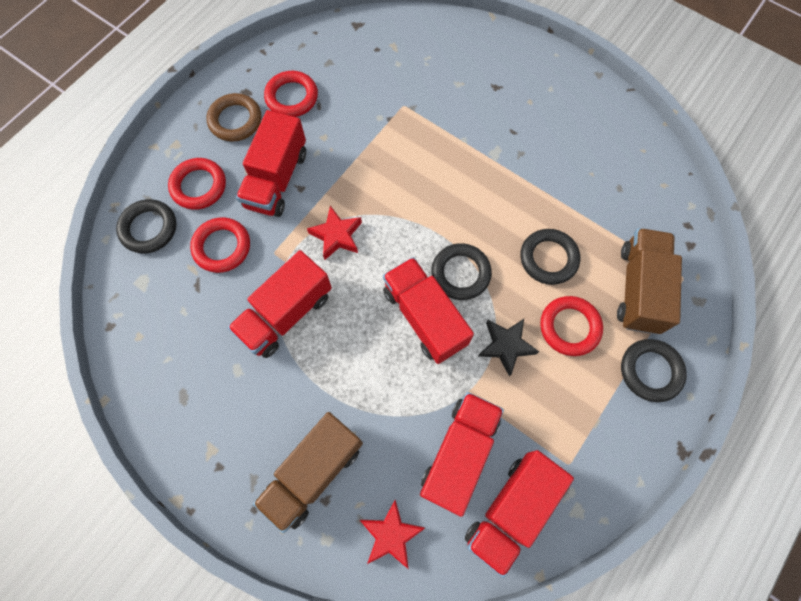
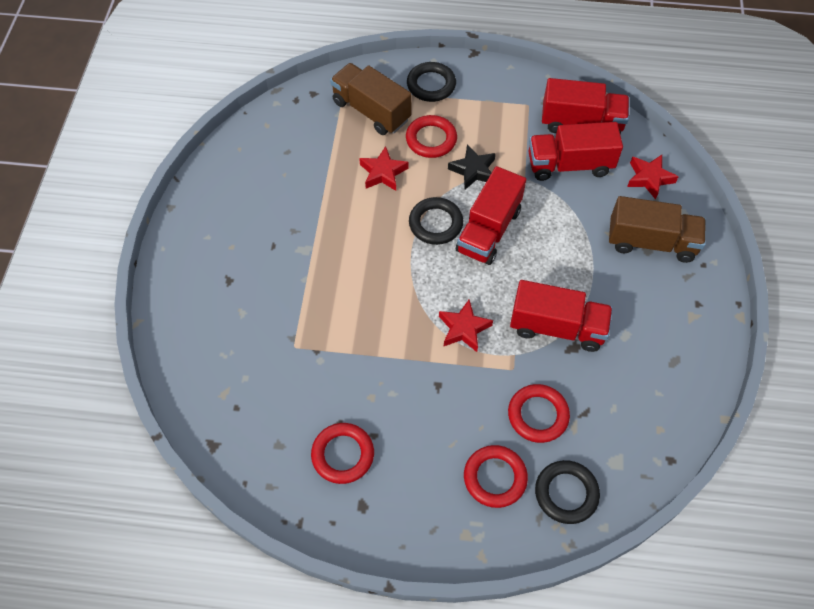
camera: 120 degrees left, 10 degrees down
(235, 120) = (402, 493): brown ring -> none
(277, 179) = (442, 411): red truck -> none
(548, 258) = (383, 173): black ring -> red star
(639, 289) = (371, 111): brown truck -> brown truck turned 60 degrees clockwise

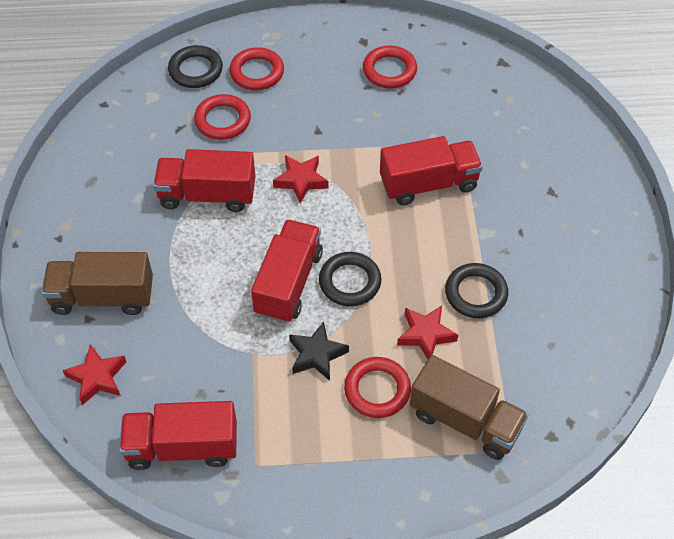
camera: 170 degrees right, 5 degrees down
(431, 85) = (395, 477): black ring -> black ring (476, 293)
(569, 165) = (197, 381): red truck -> red truck (428, 184)

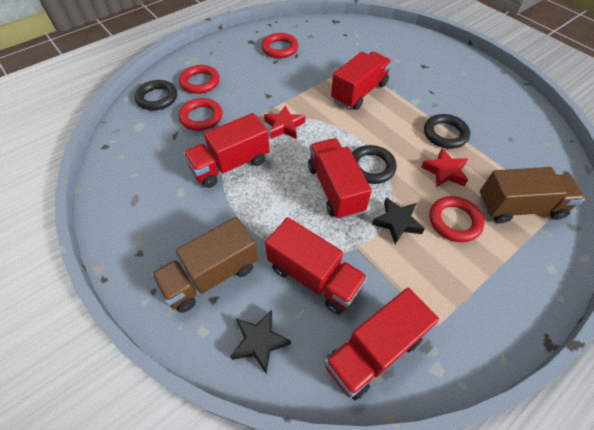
camera: 35 degrees left, 0 degrees up
(97, 377) = (259, 342): red star -> black star
(189, 354) = (314, 277): none -> red truck

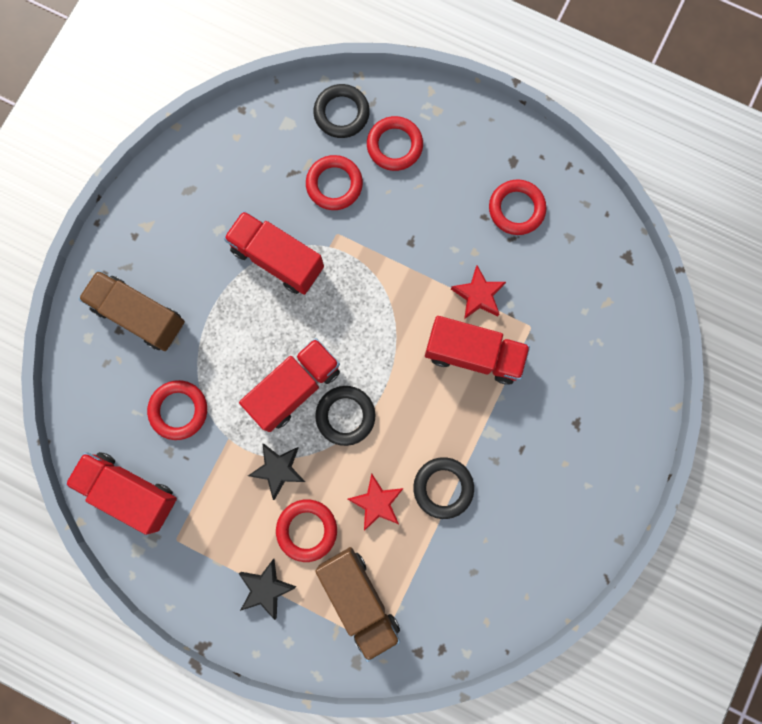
camera: 65 degrees right, 25 degrees up
(259, 342) = (98, 390): black star -> black star (266, 588)
(284, 126) = (365, 288): red star -> red star (478, 295)
(314, 277) = (179, 410): red truck -> red ring

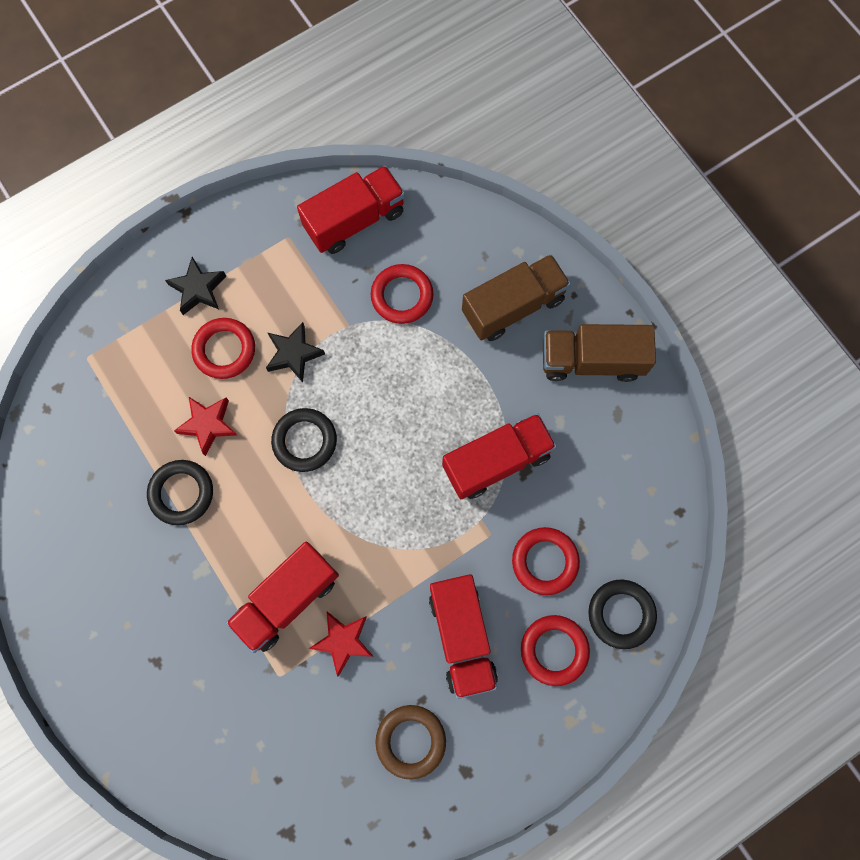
camera: 120 degrees right, 5 degrees down
(295, 388) = (360, 409): red truck -> red truck (462, 636)
(359, 598) = (137, 362): brown truck -> brown truck (591, 360)
(516, 209) = (410, 741): red ring -> brown ring

